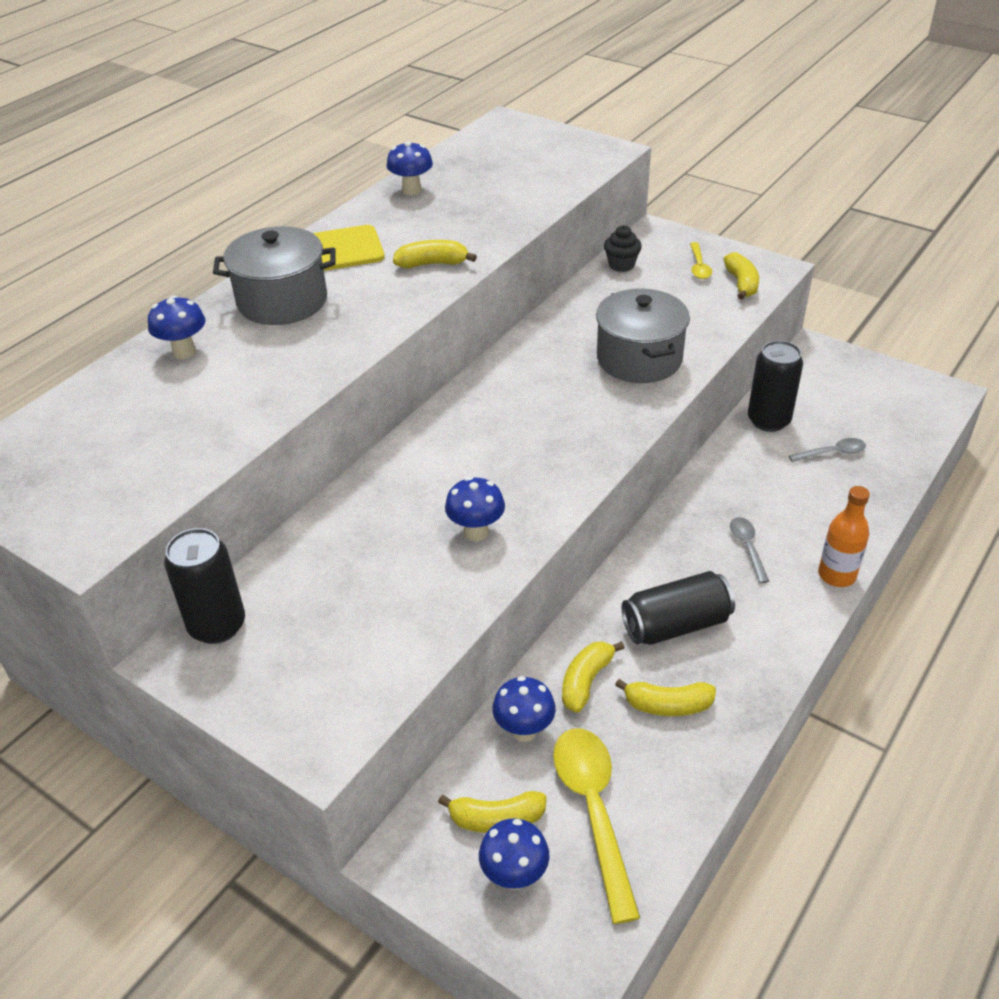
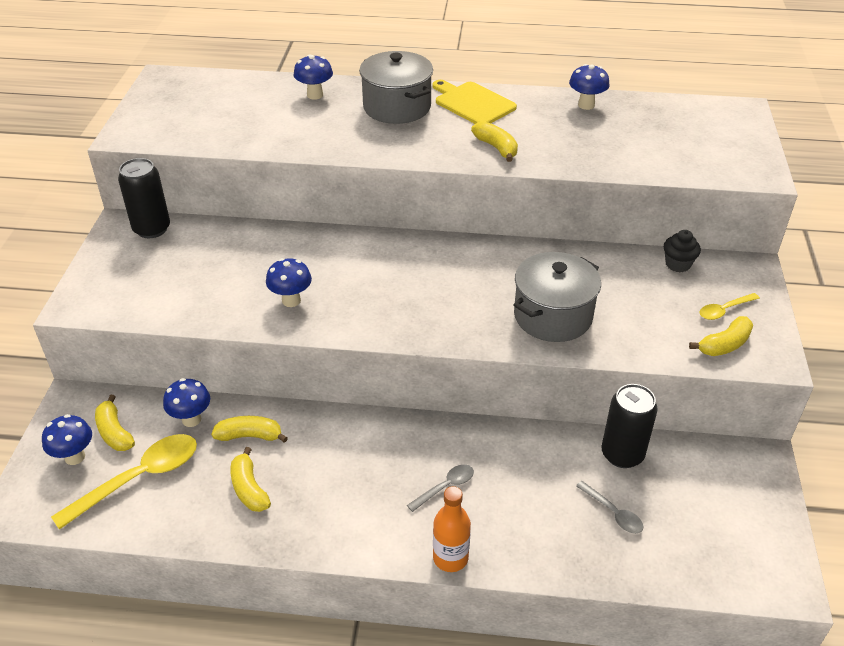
camera: 60 degrees right, 0 degrees up
(676, 625) = (332, 468): black can -> none

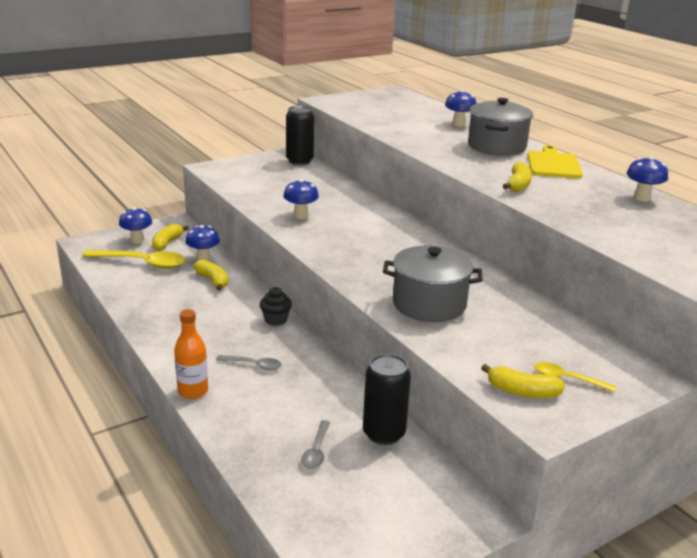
camera: 50 degrees right, 15 degrees down
(249, 489) = (171, 297): yellow banana -> none
(677, 264) = (586, 338): black cupcake -> black cupcake (275, 320)

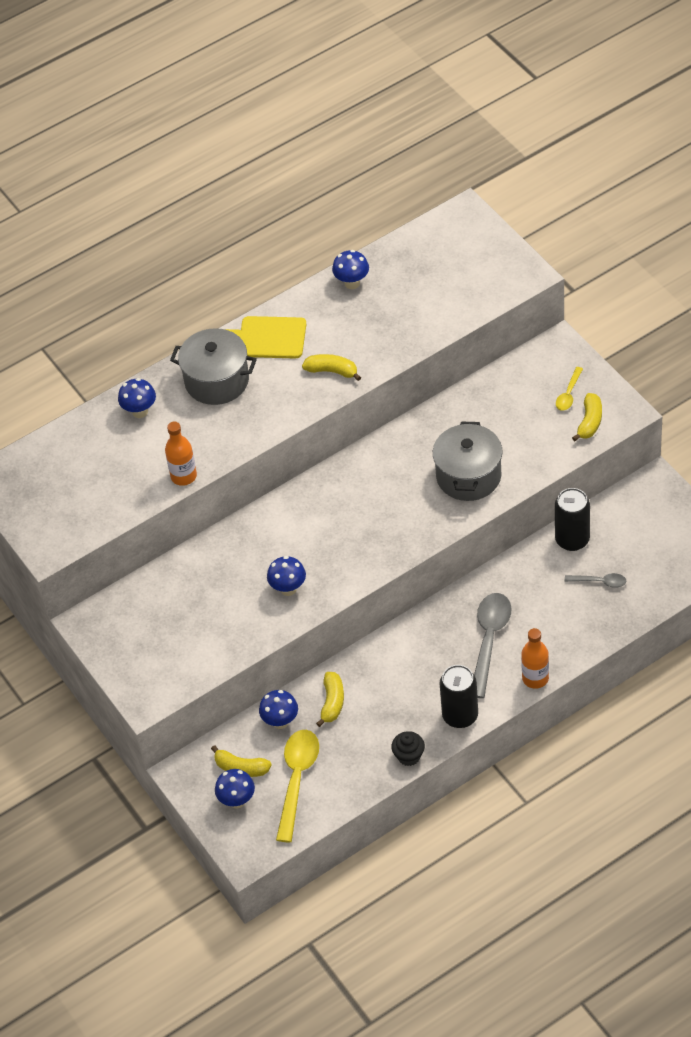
camera: 85 degrees left, 25 degrees up
(213, 281) = (332, 702): yellow banana -> yellow banana turned 135 degrees clockwise
(253, 365) = (489, 640): grey spoon -> grey spoon, size x1.95
(275, 320) = (408, 634): black cupcake -> black cupcake (409, 756)
(299, 161) = (114, 609): black can -> black can (460, 715)
(390, 134) = (183, 476): none -> orange bottle

